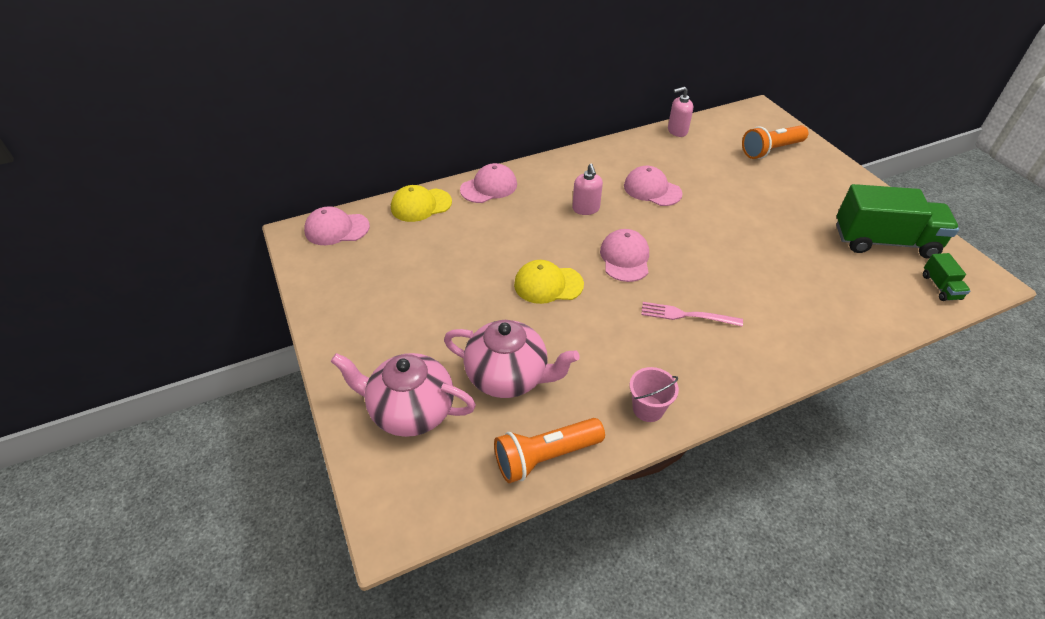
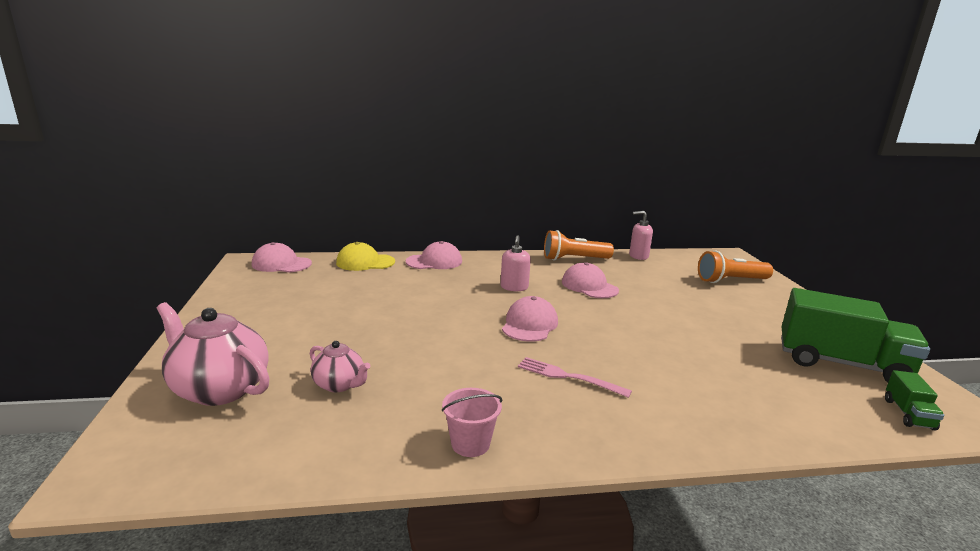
camera: 15 degrees right, 25 degrees down
(508, 377) = (339, 384): pink teapot -> pink teapot, size x0.56
(545, 456) = (319, 458): orange flashlight -> orange flashlight (574, 259)
(548, 284) = (437, 328): yellow cap -> none

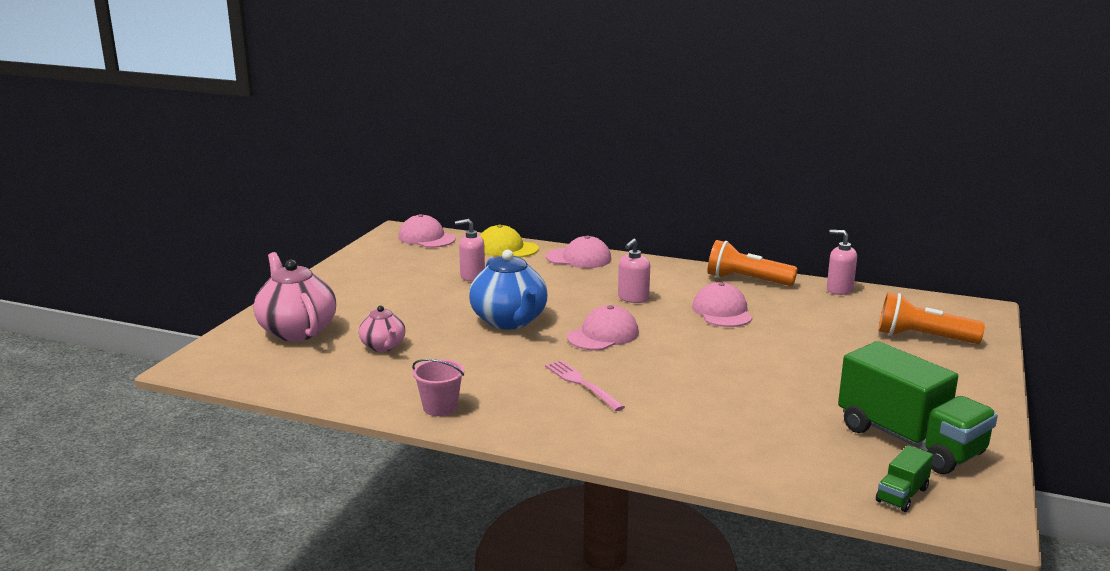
camera: 30 degrees right, 0 degrees up
(359, 292) = (472, 276): none -> pink soap dispenser
(437, 328) = (509, 321): none -> blue teapot

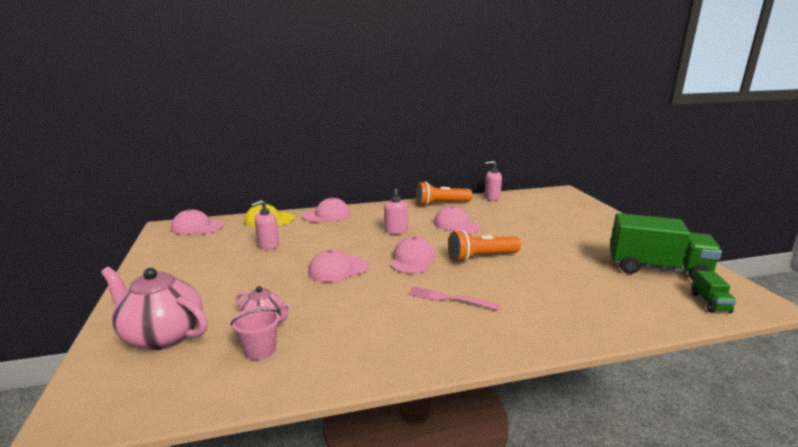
camera: 35 degrees left, 0 degrees up
(440, 407) = (379, 359): pink bucket -> pink bucket (260, 350)
(509, 321) = (338, 269): blue teapot -> pink cap
(922, 337) = (566, 212): orange flashlight -> orange flashlight (481, 257)

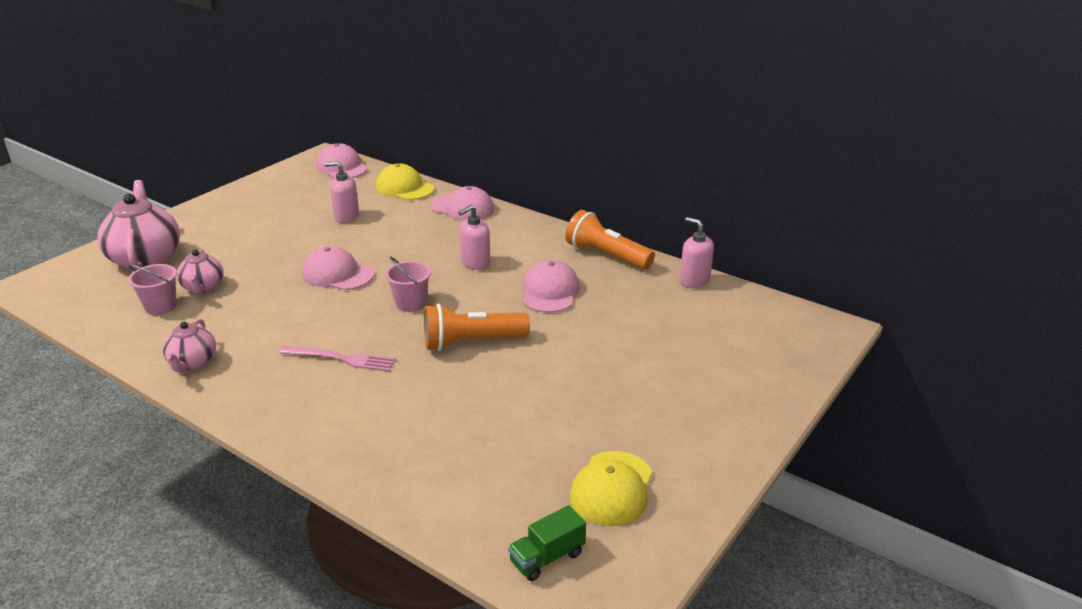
camera: 50 degrees right, 10 degrees up
(373, 359) = (192, 363): none -> pink teapot
(413, 260) = (411, 303): pink cap -> pink bucket
(449, 298) = (343, 359): pink fork -> pink fork turned 120 degrees clockwise
(481, 257) = (471, 342): orange flashlight -> orange flashlight turned 45 degrees counterclockwise
(657, 269) = (612, 488): green truck -> yellow cap

